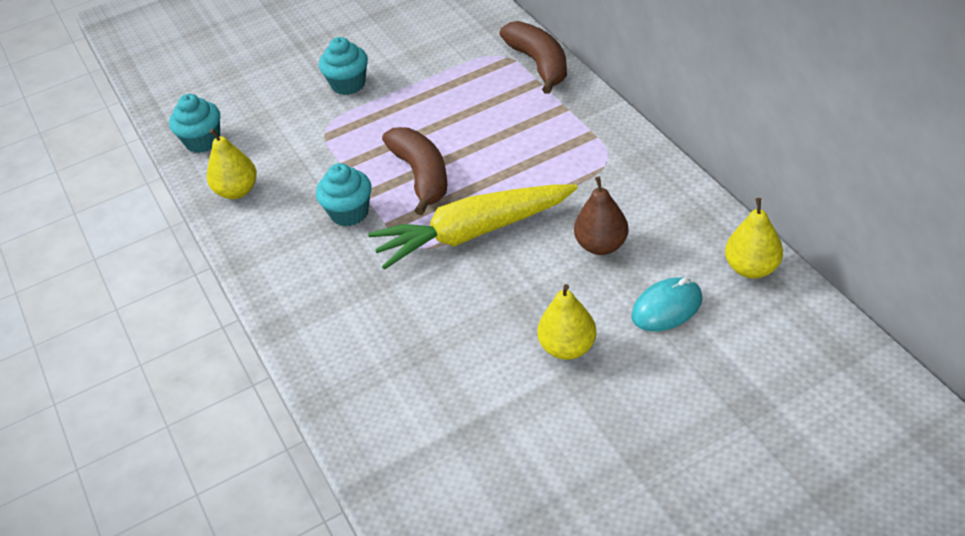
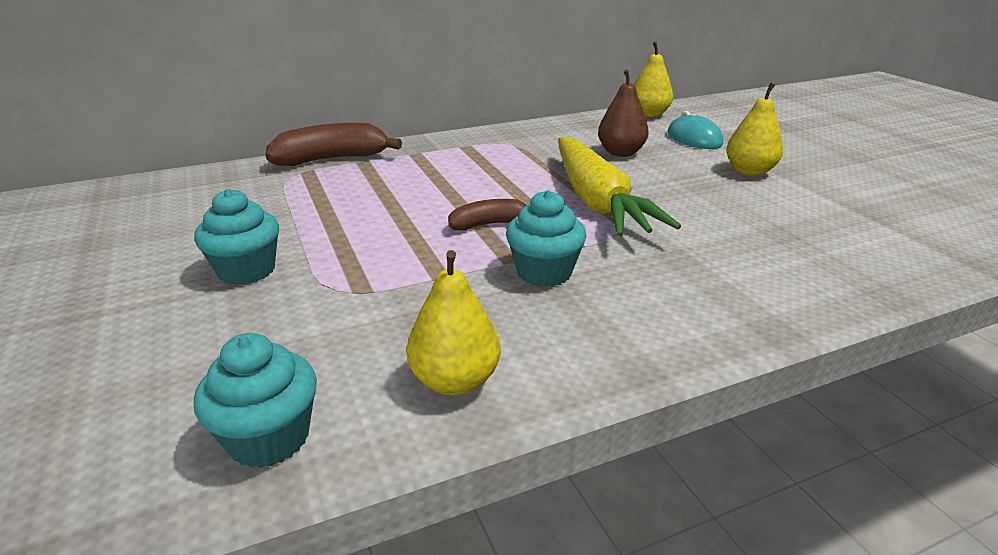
camera: 90 degrees left, 15 degrees down
(421, 176) = (489, 224): brown banana -> brown banana, size x0.58

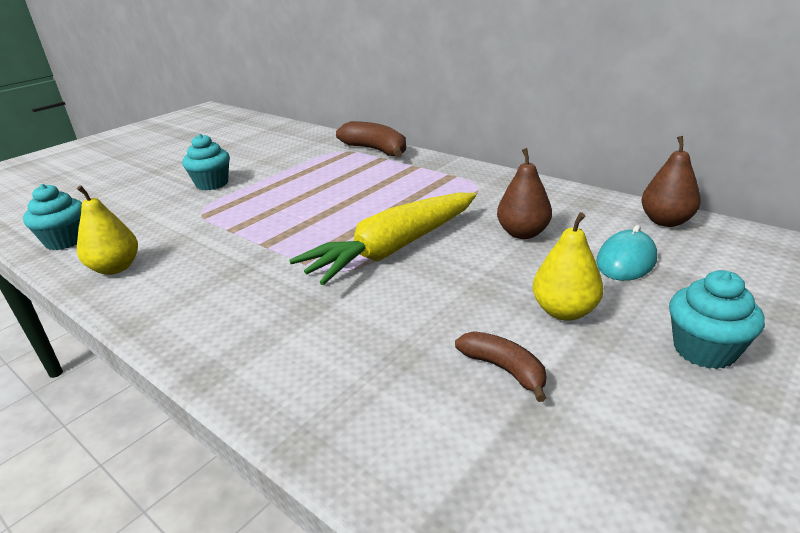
camera: 65 degrees right, 0 degrees up
(489, 224) = (315, 223): brown banana -> brown banana (504, 369)
(544, 272) = (253, 260): turquoise cupcake -> turquoise cupcake (704, 350)
(649, 115) = (666, 221): yellow pear -> brown pear

